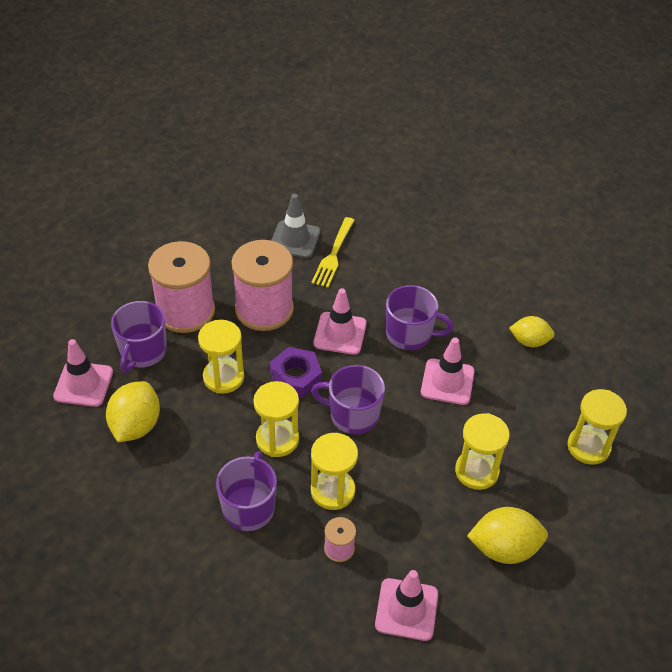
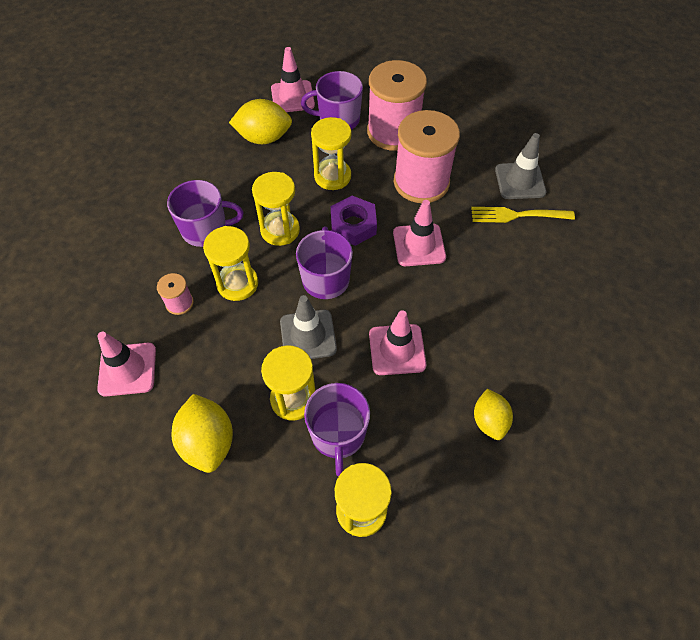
camera: 75 degrees right, 10 degrees up
(410, 334) = (445, 303): purple mug -> purple mug (338, 434)
(413, 444) = (308, 335): none -> grey traffic cone

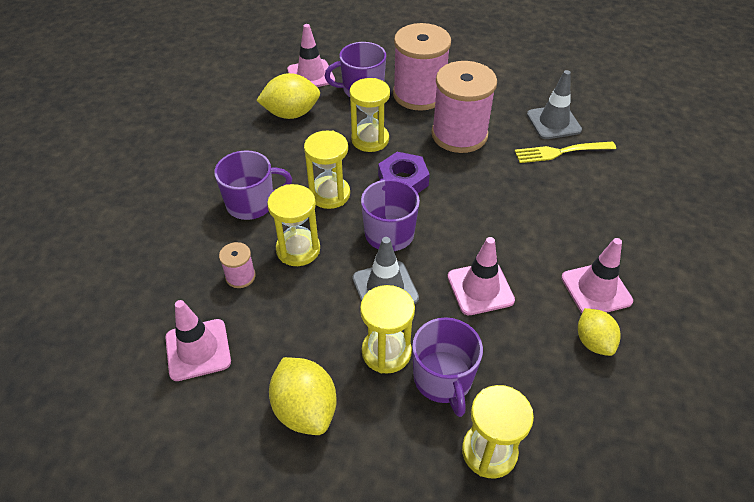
camera: 10 degrees left, 10 degrees down
(419, 245) = (473, 190): pink traffic cone -> pink traffic cone (596, 289)

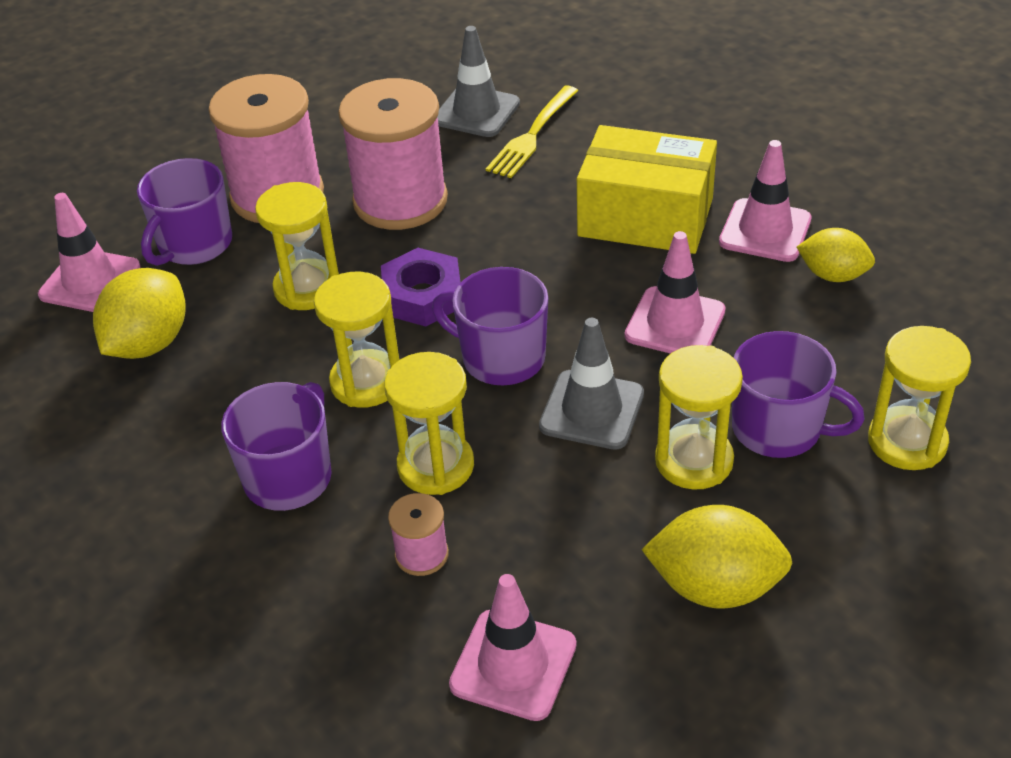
camera: 50 degrees left, 5 degrees down
(549, 231) = (645, 217): none -> yellow box

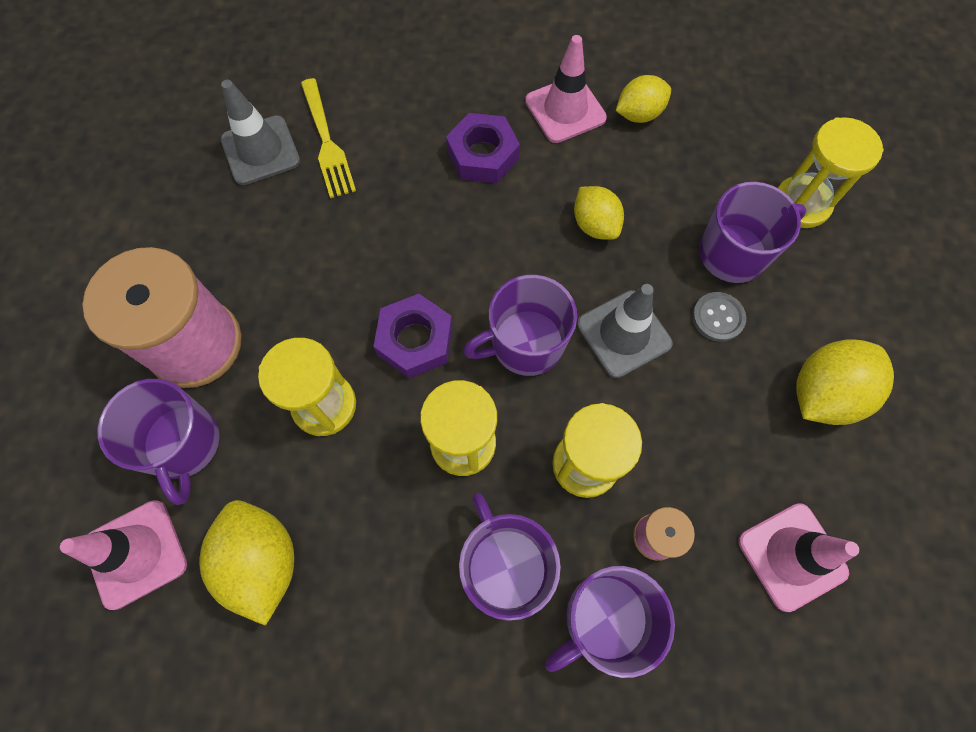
camera: 50 degrees left, 25 degrees up
(309, 568) = (603, 619): none -> purple mug
(400, 201) = (299, 273): pink spool -> none
(645, 217) = (483, 155): yellow box -> purple nut
(675, 323) = (595, 225): pink traffic cone -> yellow lemon
(694, 460) = (718, 317): yellow hourglass -> grey button

